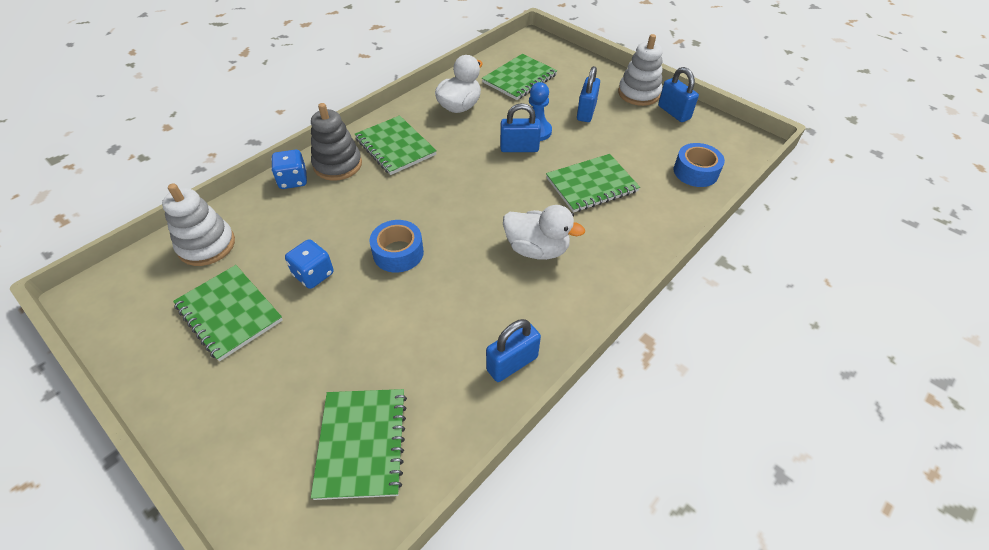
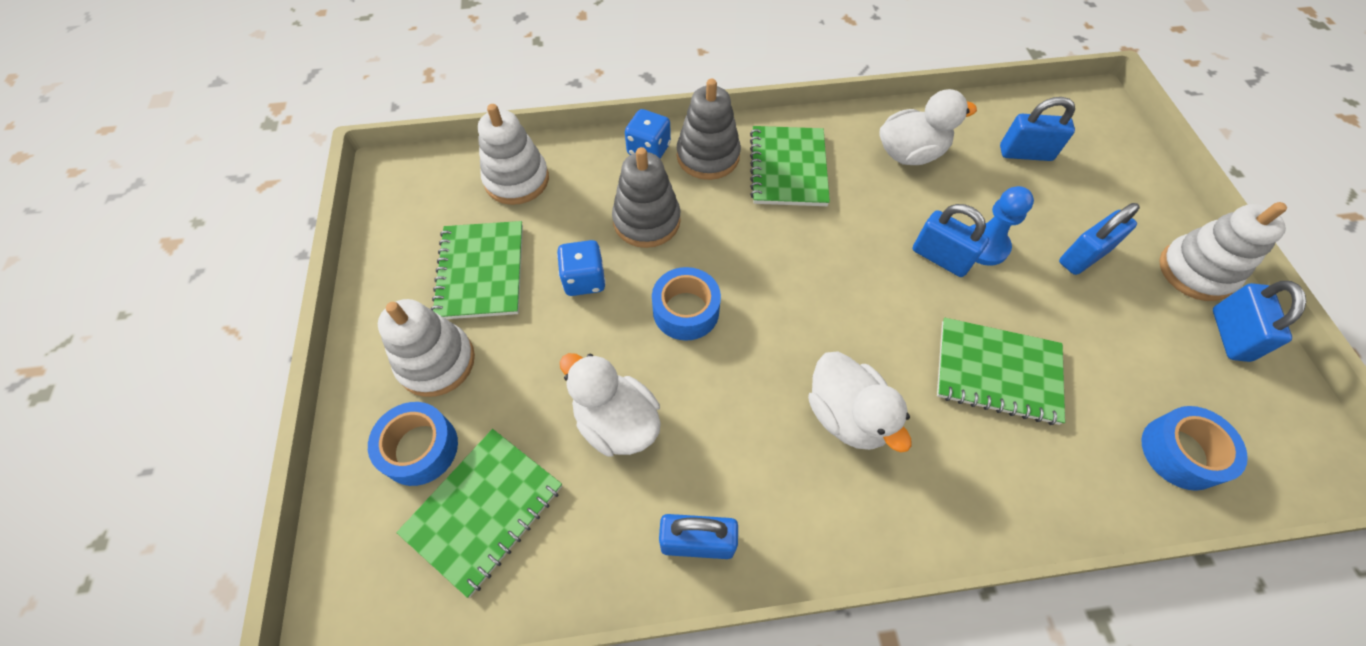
camera: 40 degrees right, 10 degrees up
(244, 385) = (436, 362): none -> white stacking toy
(279, 443) = (420, 448): none -> blue tape
(328, 219) = (646, 221): none -> grey stacking toy
(407, 337) = (616, 422): none -> white duck
(519, 79) = (1025, 153): green notebook -> blue padlock

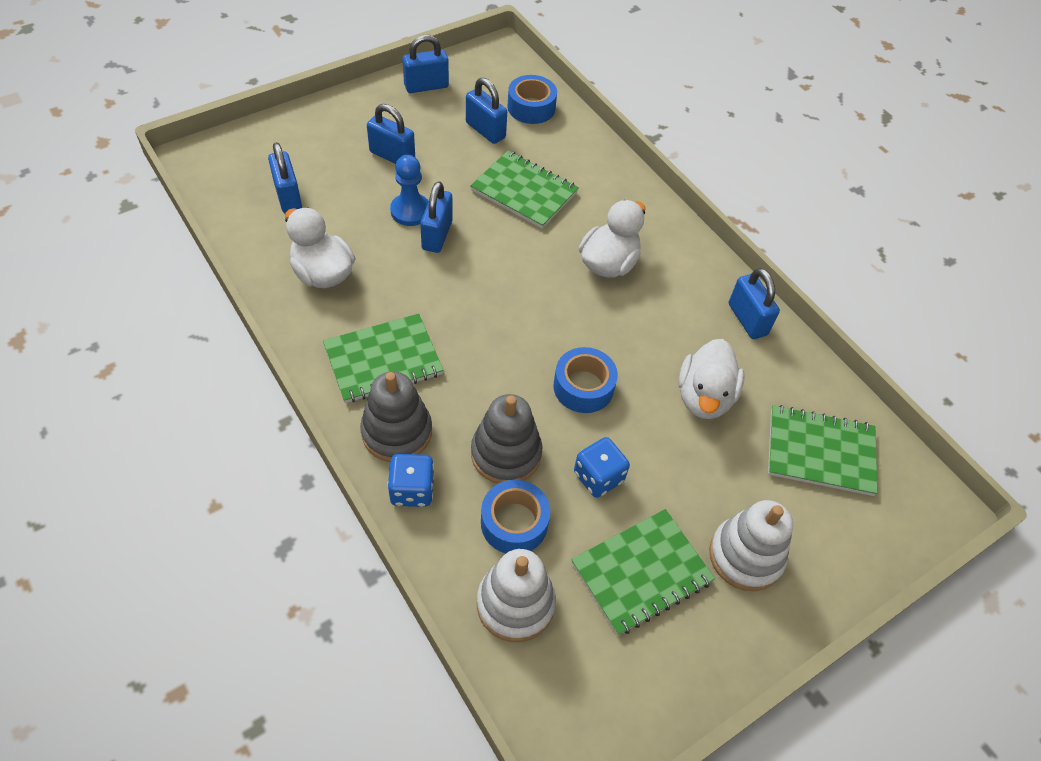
camera: 120 degrees left, 5 degrees down
(420, 448) = (815, 523): blue tape -> blue tape (514, 523)
(997, 372) = (524, 191): green notebook -> green notebook turned 45 degrees counterclockwise
(1128, 372) = (485, 130): none -> blue padlock
(1195, 271) = (377, 100): white stacking toy -> none

